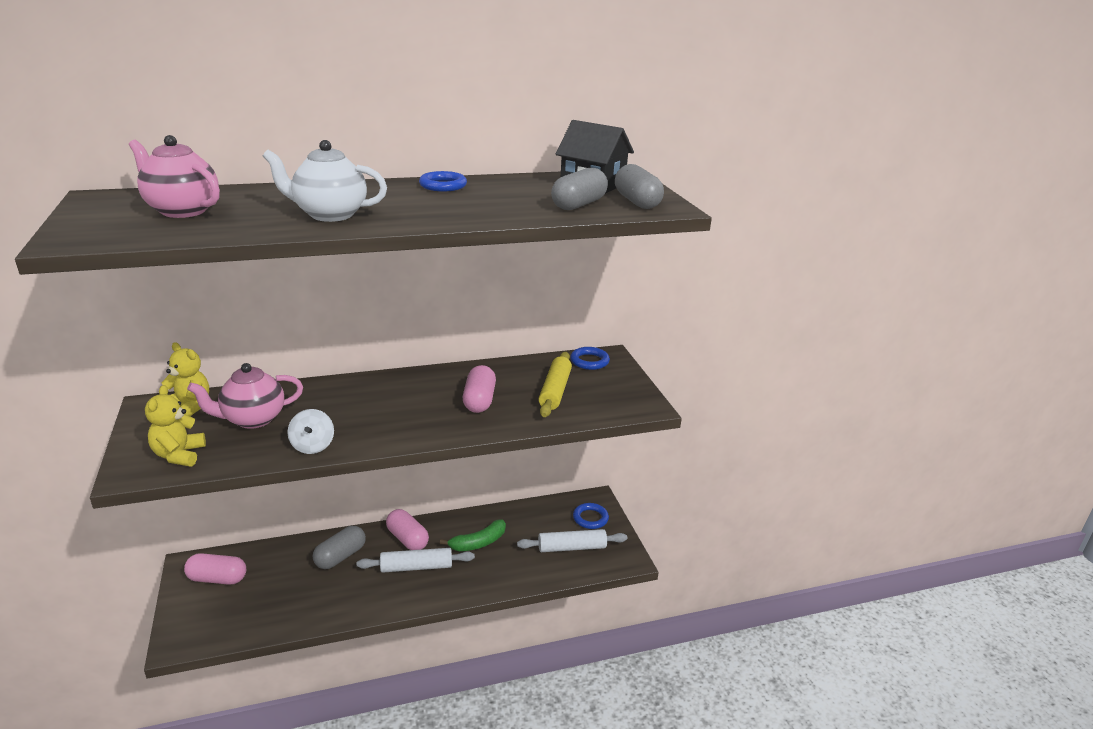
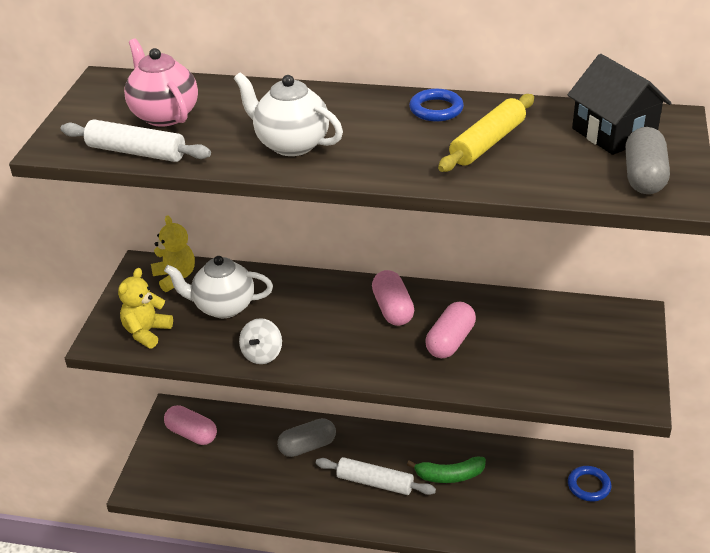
camera: 30 degrees right, 10 degrees up
(253, 419) = (223, 307): pink teapot -> white teapot
(407, 539) = (379, 448): pink capsule -> pink capsule (392, 309)
(555, 391) = (541, 350): yellow rolling pin -> yellow rolling pin (487, 143)
(572, 547) = (549, 515): white rolling pin -> white rolling pin (136, 152)
(579, 205) = (567, 170): grey capsule -> none
(589, 361) = (606, 317): blue ring -> none

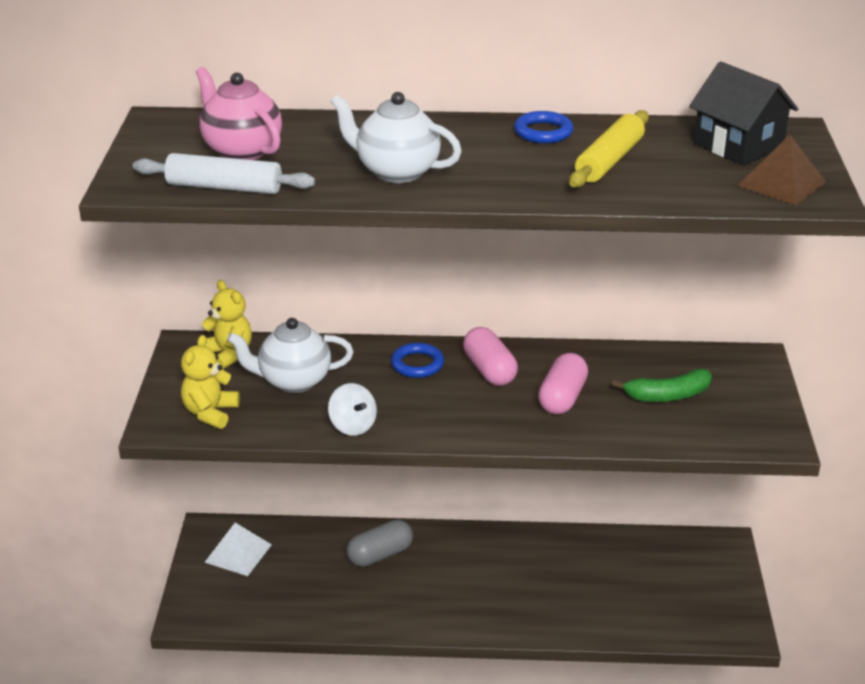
camera: 10 degrees left, 5 degrees down
(192, 434) = (238, 553): pink capsule -> white pyramid
(262, 354) = (353, 426): white spinning top -> white spinning top turned 45 degrees counterclockwise
(375, 482) = (467, 586): white rolling pin -> none
(449, 476) = (552, 571): green banana -> green banana (667, 395)
(588, 486) = (710, 568): blue ring -> blue ring (417, 364)
(644, 177) = (782, 183): grey capsule -> brown pyramid

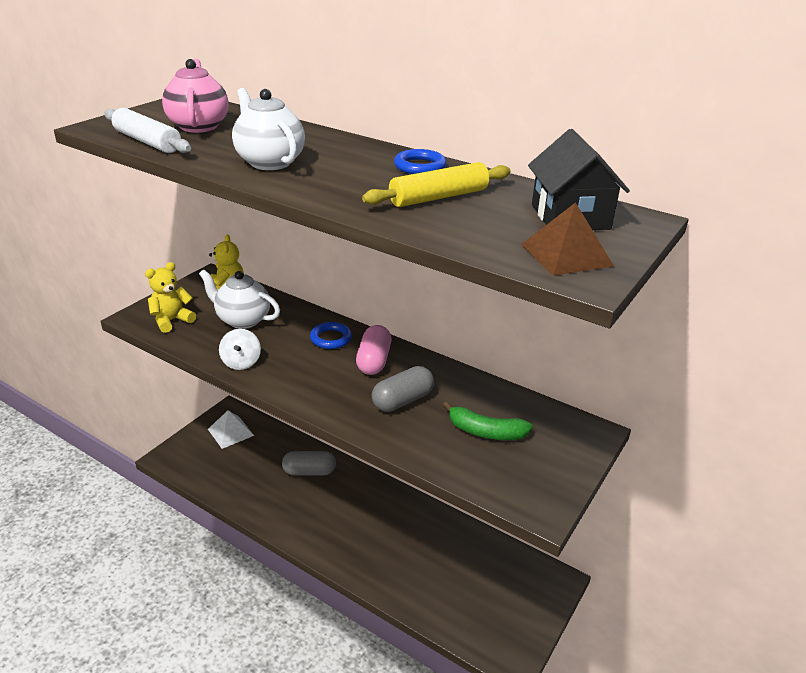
camera: 30 degrees right, 0 degrees up
(562, 398) = (402, 400): pink capsule -> grey capsule

